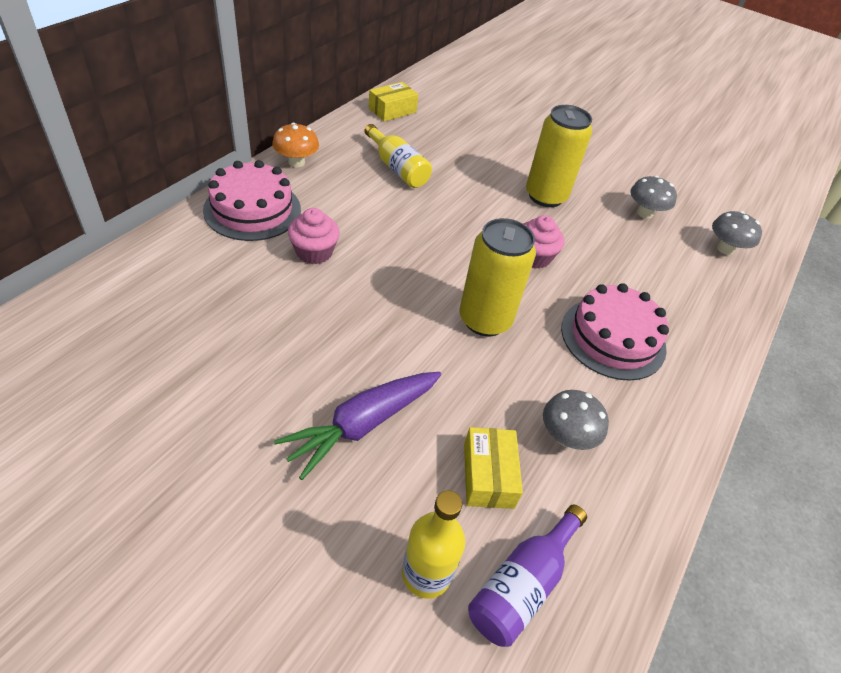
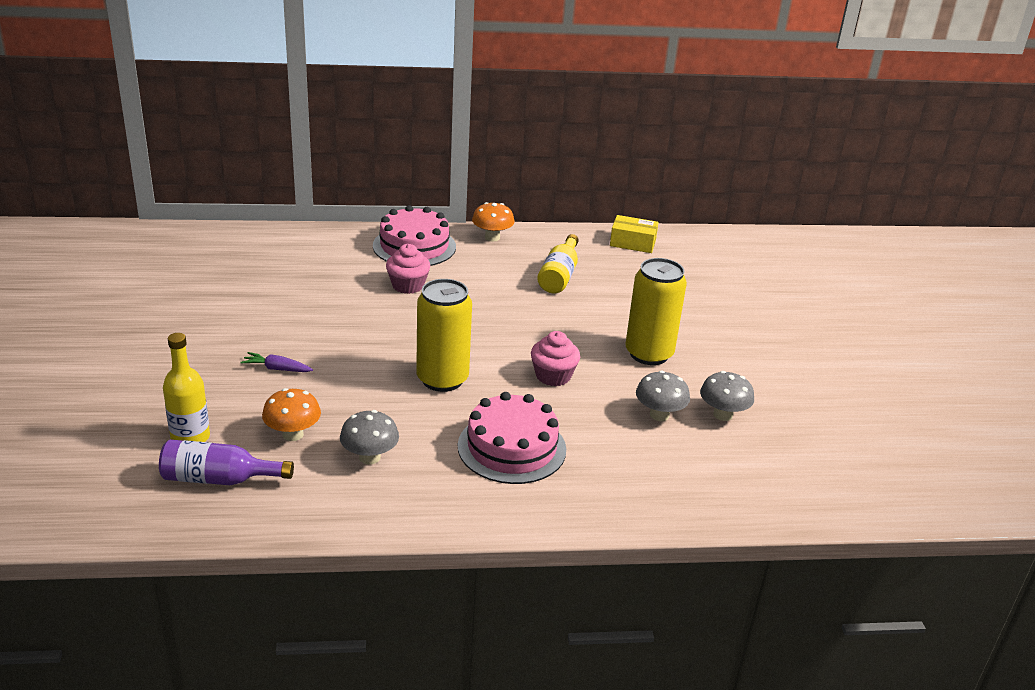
camera: 55 degrees right, 15 degrees down
(362, 425) = (277, 369): purple carrot -> purple carrot, size x0.50
(488, 475) = (293, 434): yellow box -> orange mushroom
(725, 249) = (751, 480): grey mushroom -> grey mushroom (659, 415)

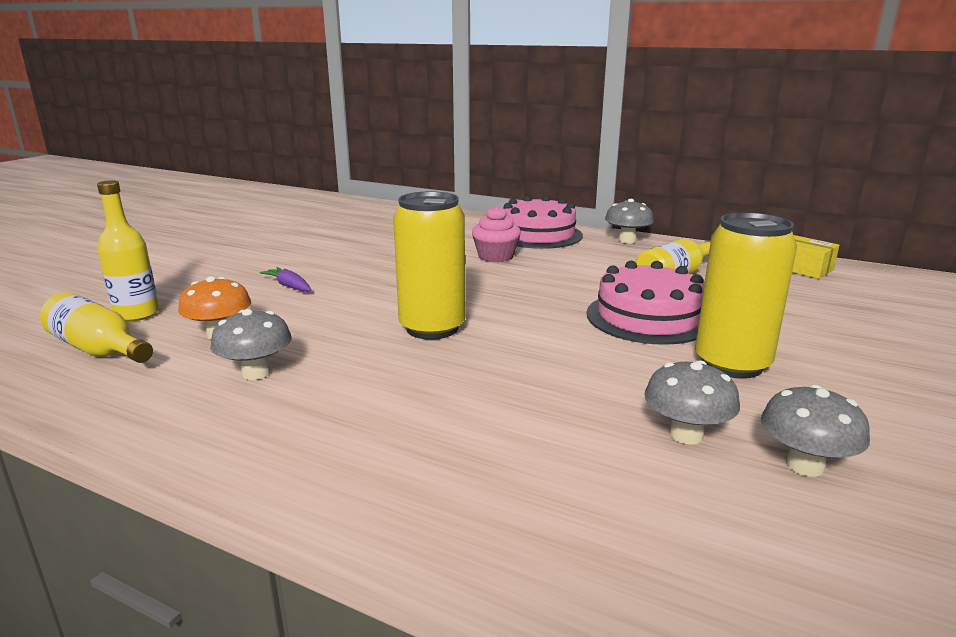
camera: 35 degrees right, 10 degrees down
(219, 479) = (99, 350): purple bottle -> yellow bottle
(492, 237) = (627, 240): orange mushroom -> grey mushroom
(512, 447) = (426, 411): pink cake -> pink cake (648, 317)
(553, 376) = (569, 355): pink cupcake -> none

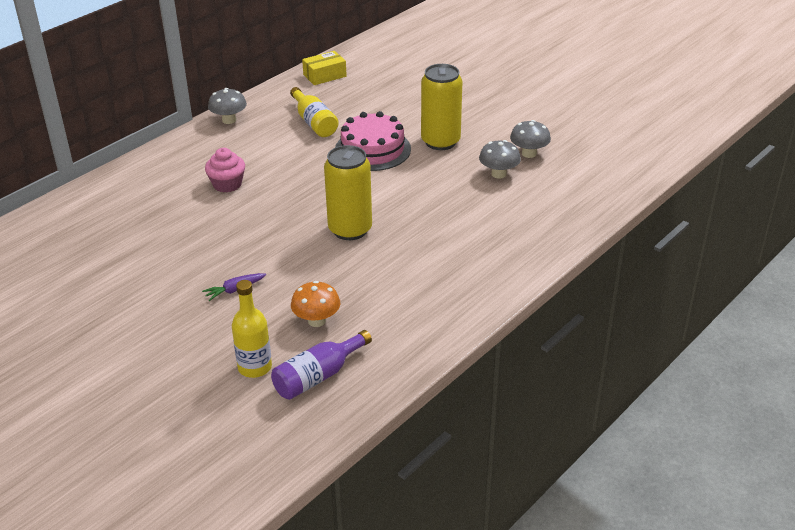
camera: 75 degrees left, 15 degrees up
(99, 350) = (318, 376): yellow bottle -> purple bottle
(256, 373) = (385, 302): grey mushroom -> none
(538, 235) = (185, 155): pink cake -> none

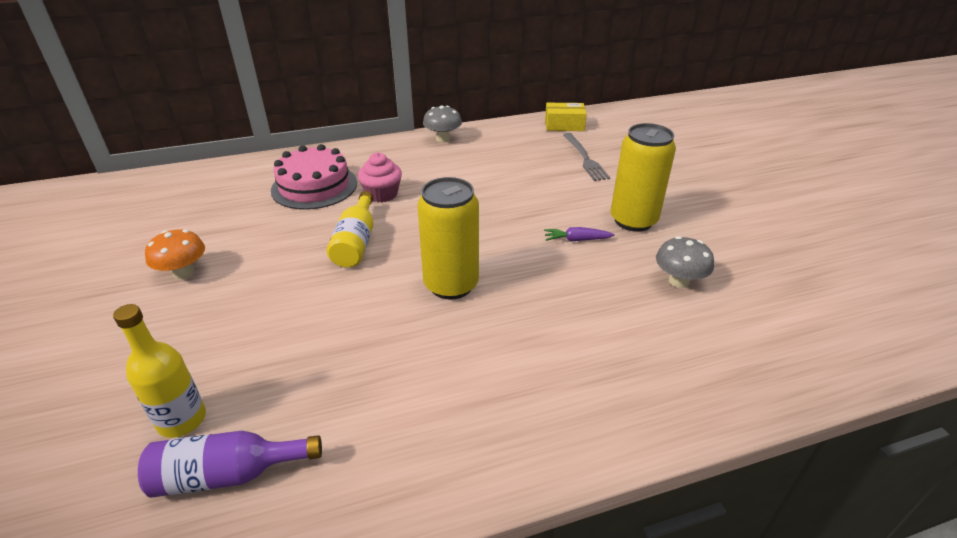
camera: 30 degrees right, 0 degrees up
(234, 290) = (271, 307): purple carrot -> purple carrot (576, 240)
(314, 122) = (516, 162): yellow bottle -> yellow bottle (356, 242)
(316, 321) = (307, 387): orange mushroom -> orange mushroom (183, 273)
(366, 102) = (585, 158): none -> grey fork
(372, 149) = (551, 205): pink cake -> pink cake (314, 186)
(529, 153) = (735, 269): grey mushroom -> none

